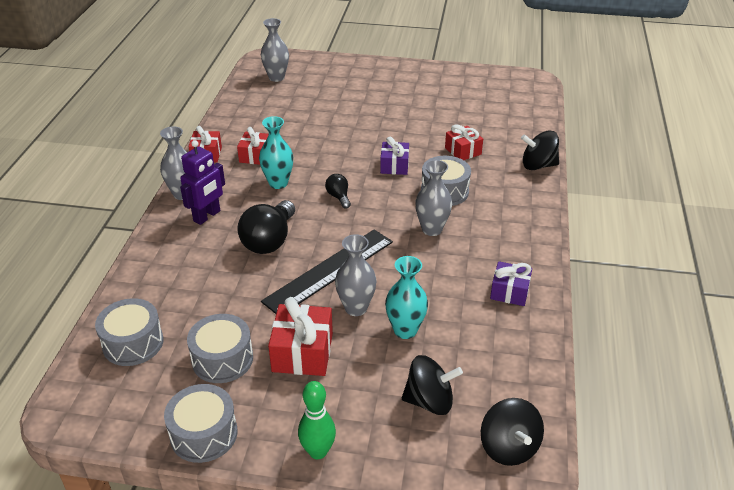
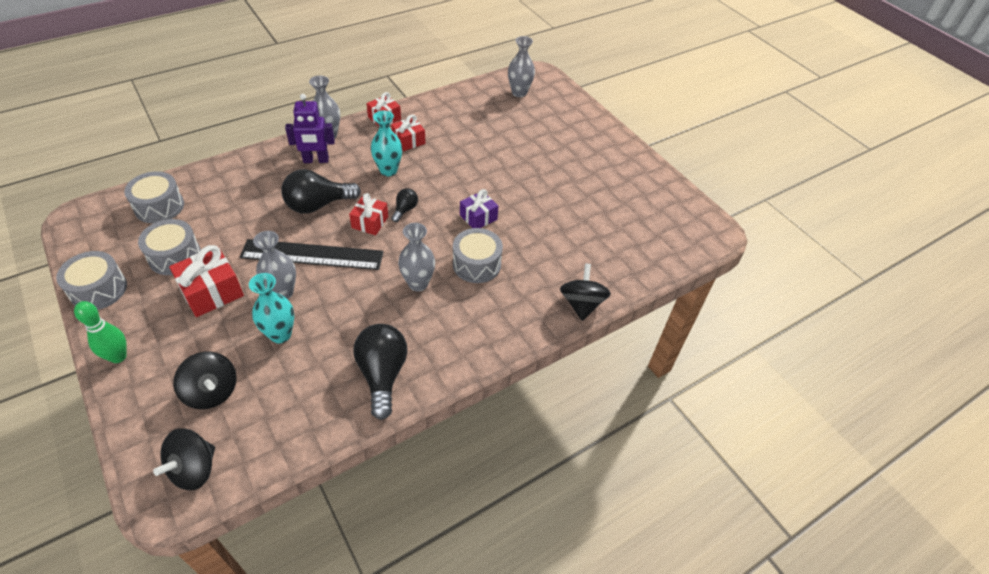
camera: 45 degrees right, 10 degrees up
(463, 151) = (546, 245): red gift -> red gift (370, 222)
(509, 292) = (382, 375): purple gift -> black light bulb
(538, 165) = (581, 304): black spinning top -> black spinning top turned 45 degrees clockwise

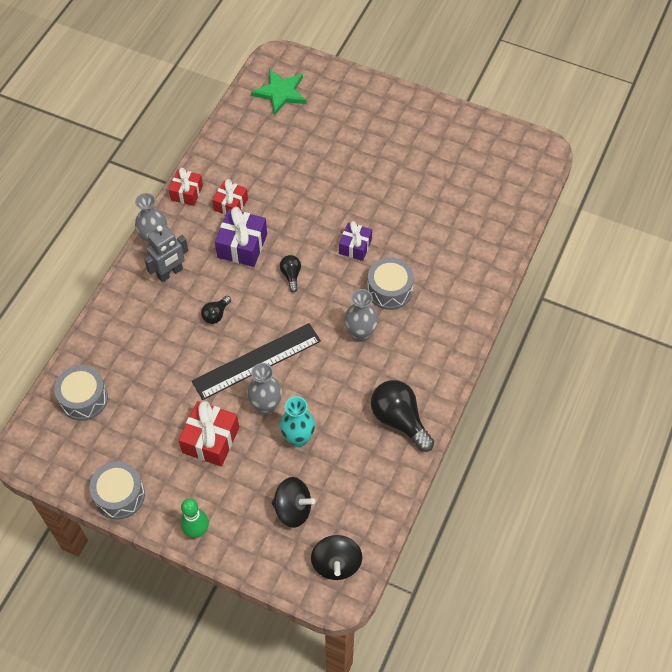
camera: 30 degrees left, 10 degrees up
(175, 256) = (148, 431): grey drum -> none
(316, 160) = (170, 273): purple robot -> grey robot
(318, 205) = (216, 314): black light bulb -> black light bulb, size x0.51
(370, 222) = (274, 304): red gift -> none
(388, 170) = (242, 246): turquoise vase -> purple gift
(519, 93) = (280, 93): grey vase -> green star
(581, 304) = (491, 276): black spinning top -> none

